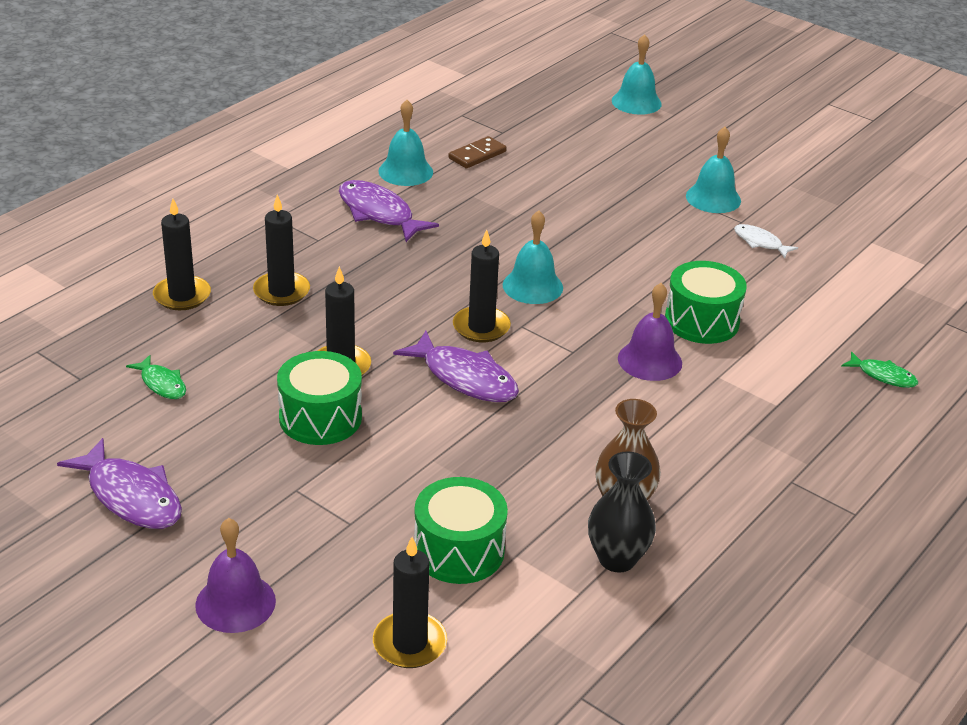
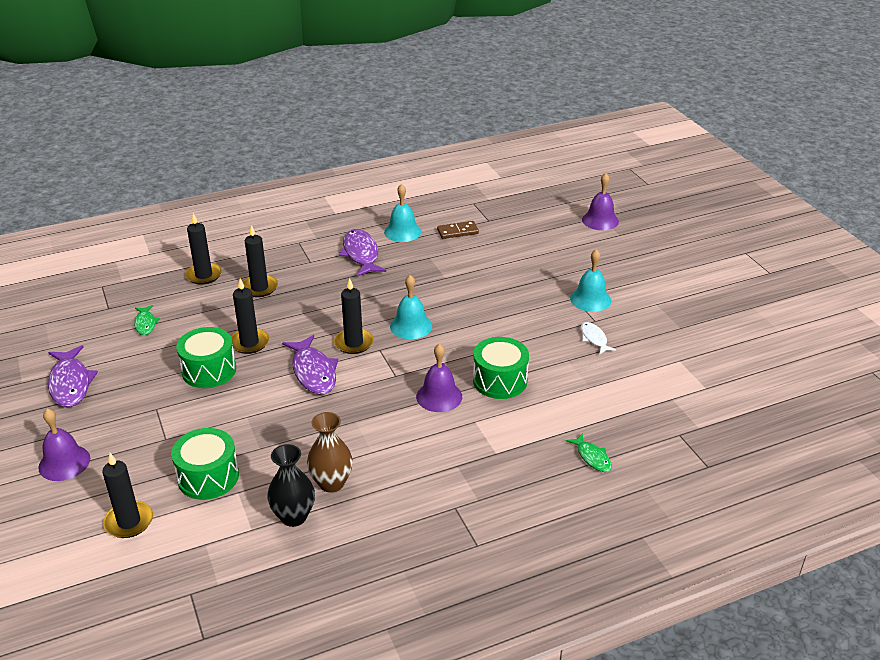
camera: 30 degrees right, 0 degrees up
(636, 102) = (600, 220): turquoise bell -> purple bell

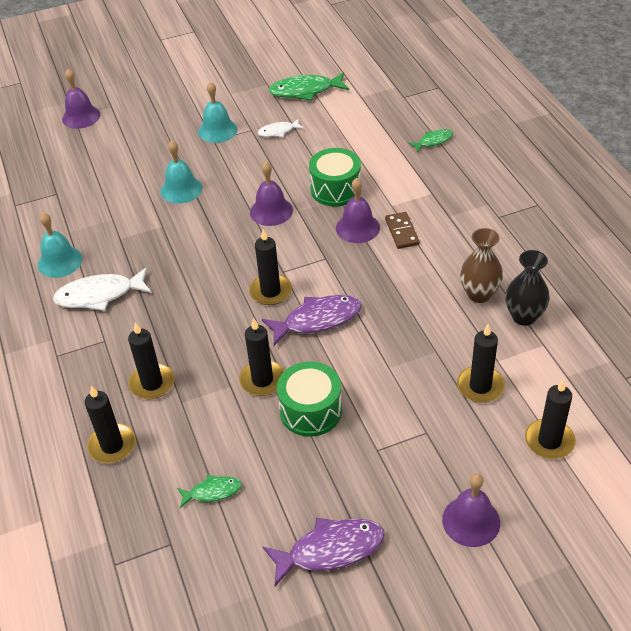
camera: 85 degrees left, 10 degrees up
(208, 477) = (480, 386): green drum -> black candle
(361, 254) = (99, 295): purple fish -> white fish
(411, 326) = (245, 249): turquoise bell -> turquoise bell (181, 189)
(457, 232) = (73, 217): brown domino -> brown domino (402, 232)
(465, 339) = (271, 211): none -> purple bell
(673, 355) = (305, 91): none -> green fish

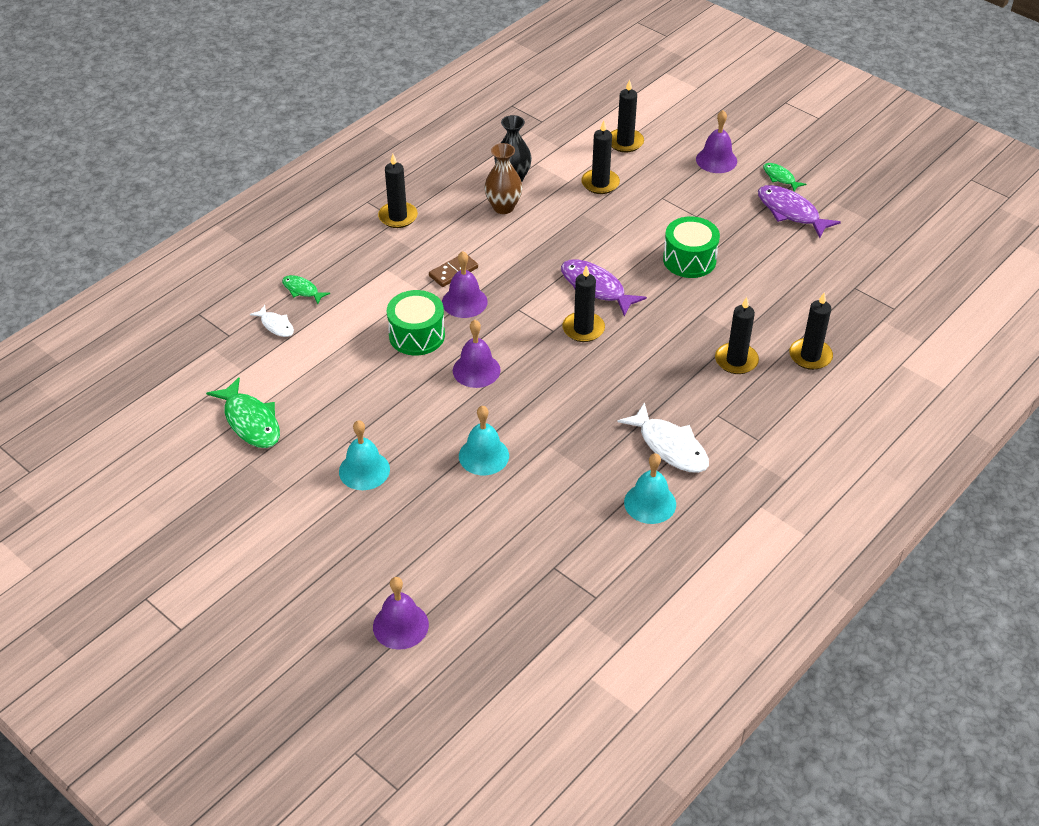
camera: 120 degrees left, 0 degrees up
(212, 492) = (799, 283): green fish -> green fish (780, 178)
(262, 380) = (681, 296): black candle -> black candle (398, 217)
(278, 131) = (341, 415): white fish -> white fish (276, 325)

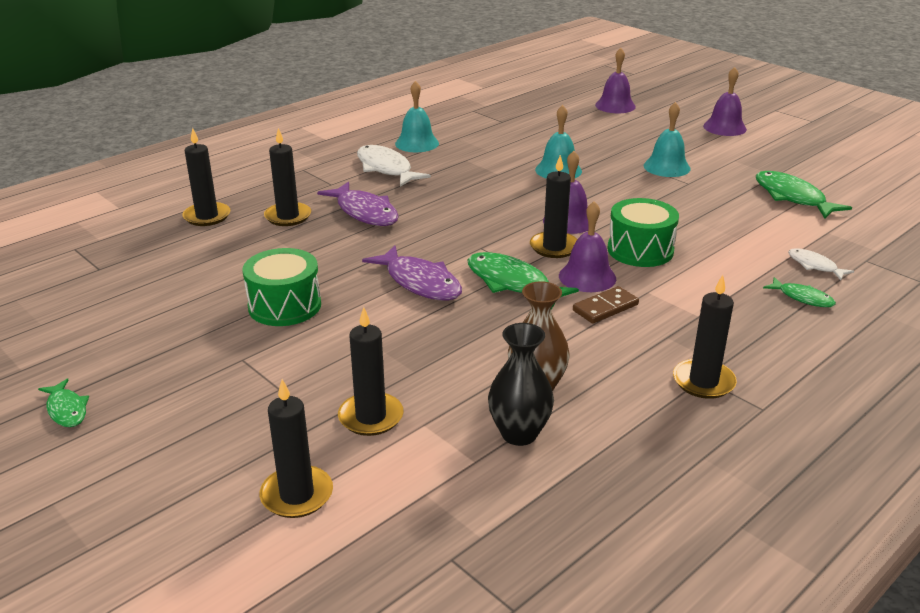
camera: 175 degrees left, 15 degrees down
(524, 292) = (512, 283): none -> green fish
(583, 329) = (445, 247): black candle -> black candle (554, 247)
(716, 160) = (149, 448): purple bell -> purple bell (724, 127)
(791, 212) = (98, 356): purple fish -> purple fish (365, 212)

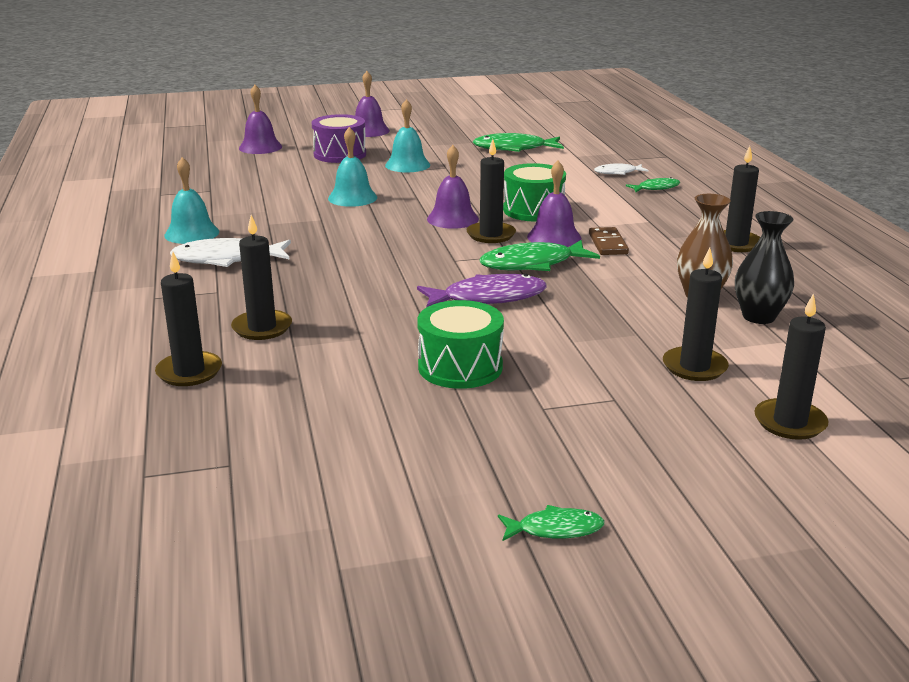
camera: 60 degrees left, 5 degrees down
(365, 212) = (312, 290): purple fish -> none
(647, 136) = (340, 154): none -> purple drum

